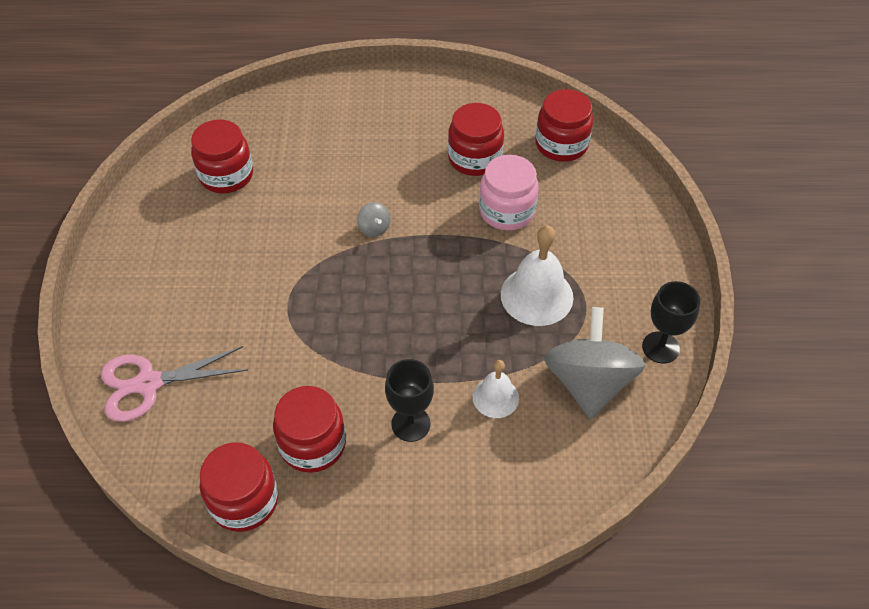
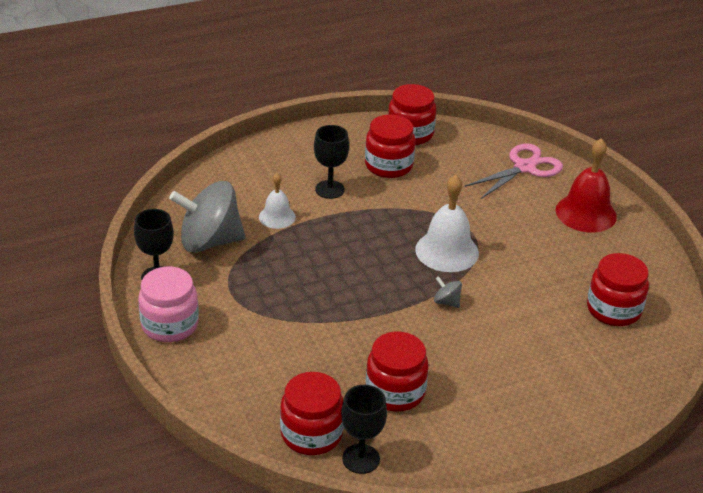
camera: 155 degrees right, 15 degrees down
(144, 291) = (586, 213): none -> red bell
(507, 211) = (335, 349): pink jar -> pink jar (170, 325)
(531, 116) = (361, 459): none -> black goblet
(536, 295) = (275, 288): white bell -> white bell (447, 251)
(588, 383) = (209, 241): grey spinning top -> grey spinning top turned 105 degrees clockwise

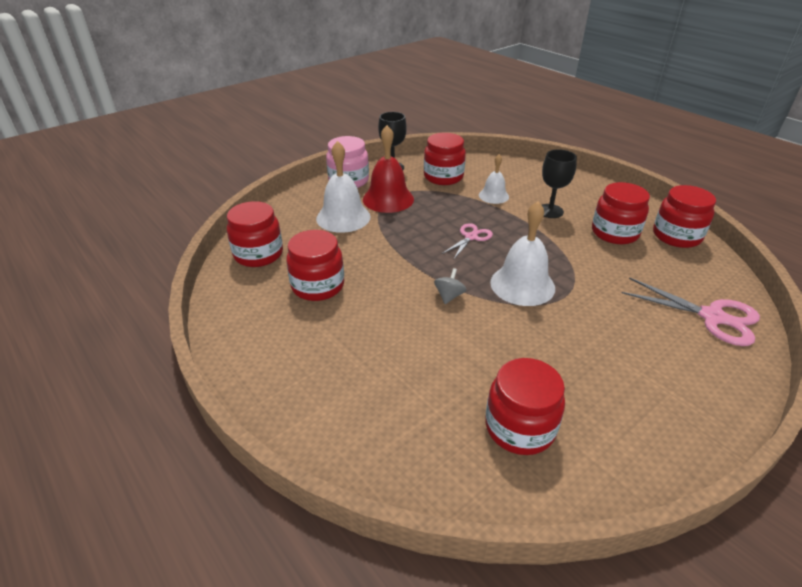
camera: 75 degrees right, 0 degrees up
(209, 241) = (443, 177): grey spinning top -> red jar
(262, 347) = (343, 217): none -> white bell
(353, 258) = (471, 237): none -> pink scissors
(361, 459) = (236, 282): black goblet -> none
(586, 213) = (682, 379): red bell -> red bell (388, 199)

